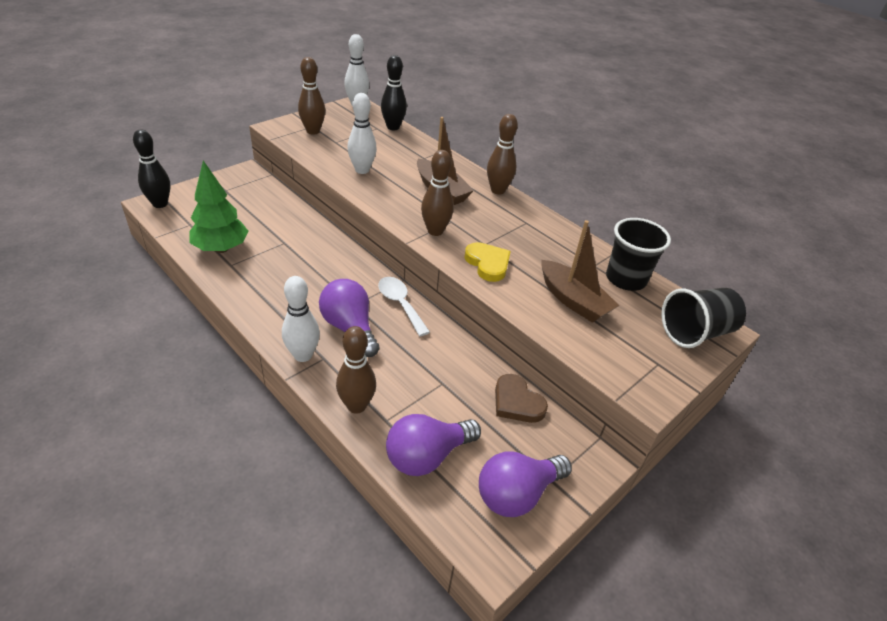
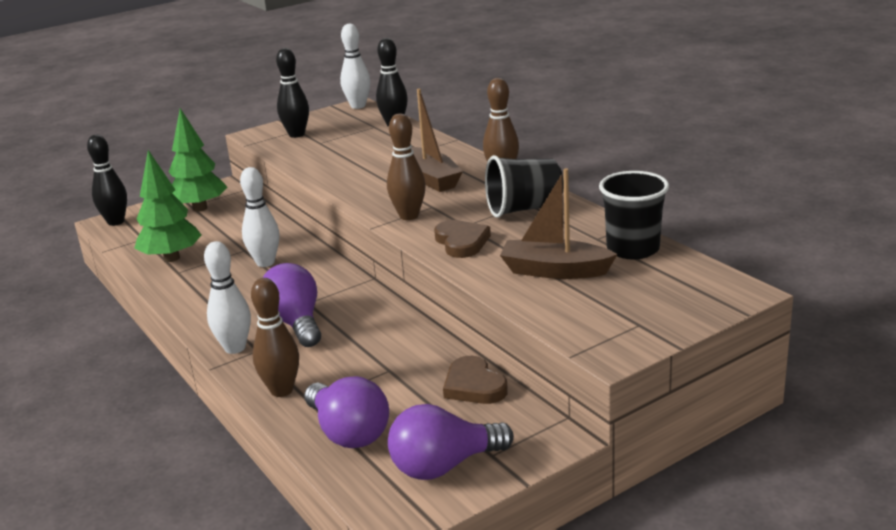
camera: 15 degrees right, 15 degrees down
(234, 193) = (200, 208): none -> green tree
(313, 131) = (296, 134): brown bowling pin -> black bowling pin
(362, 170) = (342, 166): white bowling pin -> white bowling pin (265, 262)
(400, 304) = (362, 300): white spoon -> none
(427, 456) = (348, 433): purple light bulb -> purple light bulb turned 105 degrees counterclockwise
(488, 264) = (461, 242): yellow heart -> brown heart
(573, 300) = (555, 271): brown boat -> brown boat turned 135 degrees clockwise
(695, 332) = (702, 295): black cup -> black cup (524, 209)

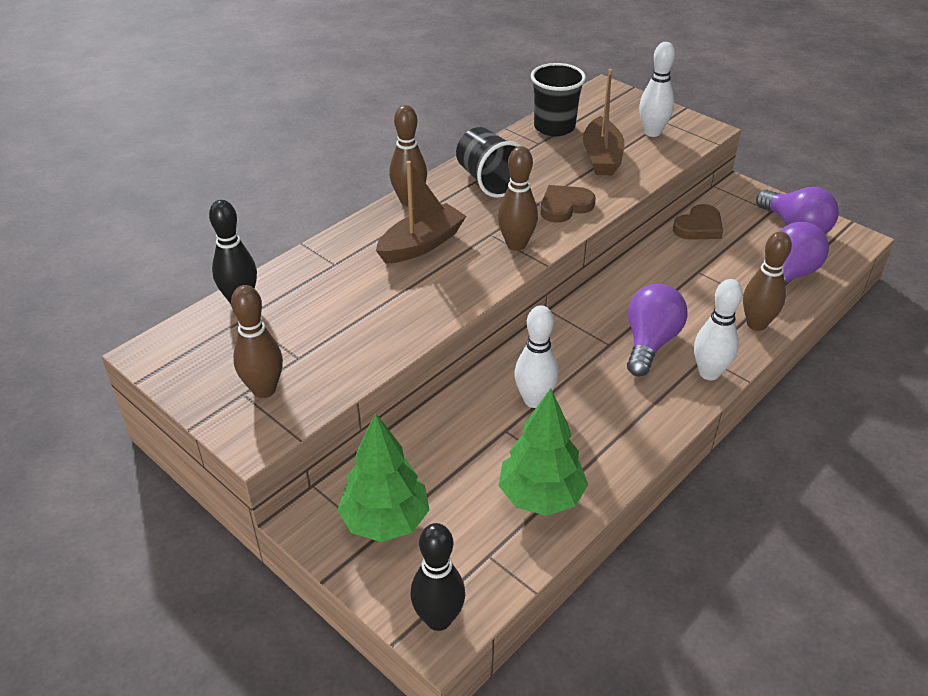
camera: 105 degrees left, 15 degrees up
(296, 134) = (264, 390): black bowling pin -> brown bowling pin
(296, 323) = (650, 342): purple light bulb -> purple light bulb turned 150 degrees clockwise
(358, 106) = (152, 351): white bowling pin -> white bowling pin (652, 132)

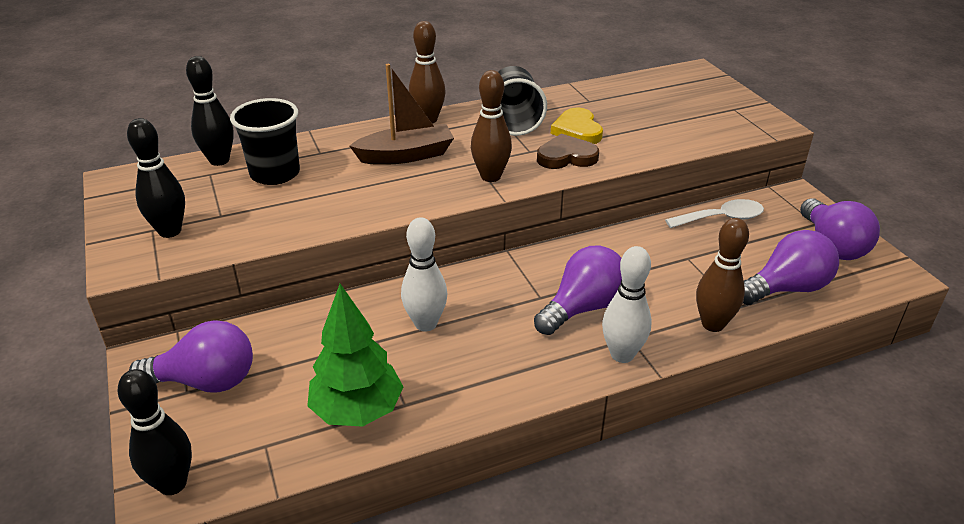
camera: 25 degrees right, 5 degrees down
(264, 390) = (170, 231): brown bowling pin -> black bowling pin
(385, 521) = (205, 381): green tree -> purple light bulb
(553, 177) = (577, 130): none -> yellow heart
(554, 127) = (616, 91): black cup -> black cup (275, 173)
(601, 157) = (640, 125): brown boat -> none
(652, 132) = (712, 115): white bowling pin -> none
(699, 227) = (721, 218): brown heart -> white spoon

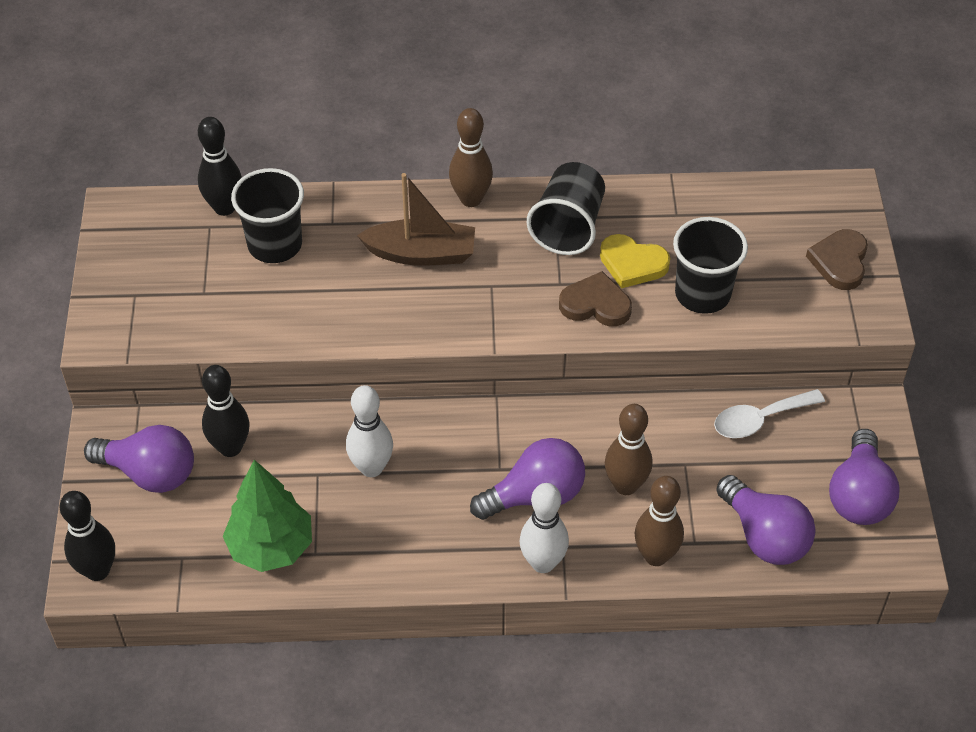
camera: 20 degrees right, 15 degrees up
(170, 231) = (151, 302): black bowling pin -> black bowling pin (230, 447)
(490, 176) = (497, 313): brown bowling pin -> brown bowling pin (625, 485)
(577, 130) = (632, 264): yellow heart -> yellow heart turned 75 degrees counterclockwise
(642, 136) = (702, 294): none -> black cup
(721, 218) = (759, 419): white spoon -> white spoon turned 150 degrees clockwise
(723, 102) = (840, 262): none -> brown heart
(786, 288) = (764, 536): purple light bulb -> purple light bulb turned 60 degrees clockwise

